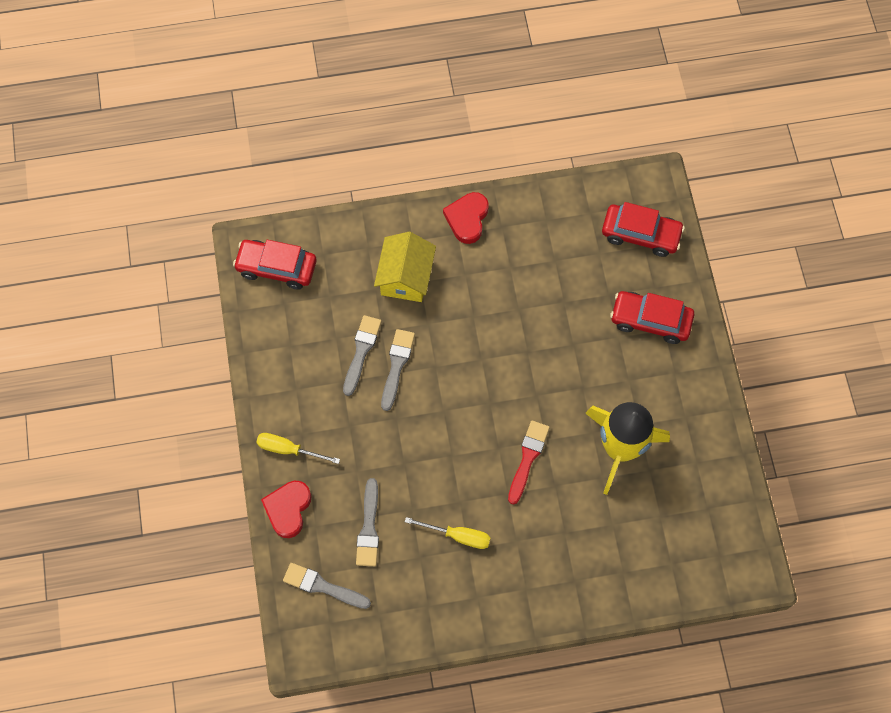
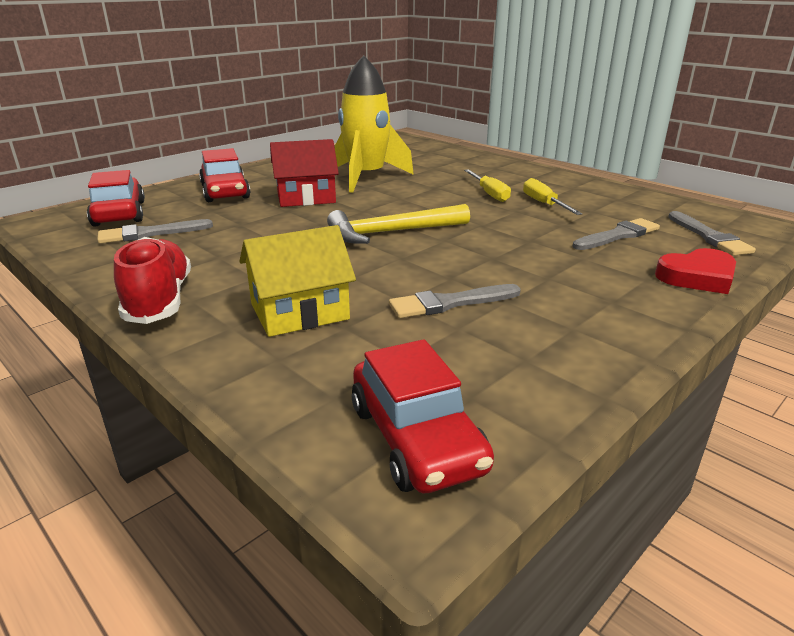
camera: 125 degrees left, 40 degrees down
(288, 449) = (646, 302): yellow screwdriver -> yellow screwdriver (489, 194)
(396, 366) = (433, 276): grey brush -> grey brush (150, 233)
(467, 219) = (159, 300): red heart -> red shoe
(479, 387) = (392, 232): none -> yellow hammer
(527, 458) = (429, 199): red brush -> none
(595, 372) = (306, 197): none -> red house

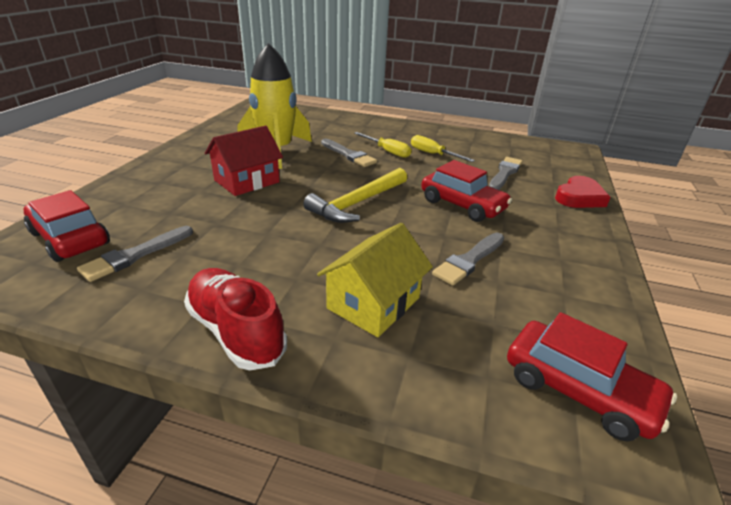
camera: 30 degrees left, 5 degrees up
(225, 192) = (161, 189): red car -> red car (462, 205)
(709, 236) = (552, 163): grey brush -> grey brush (348, 155)

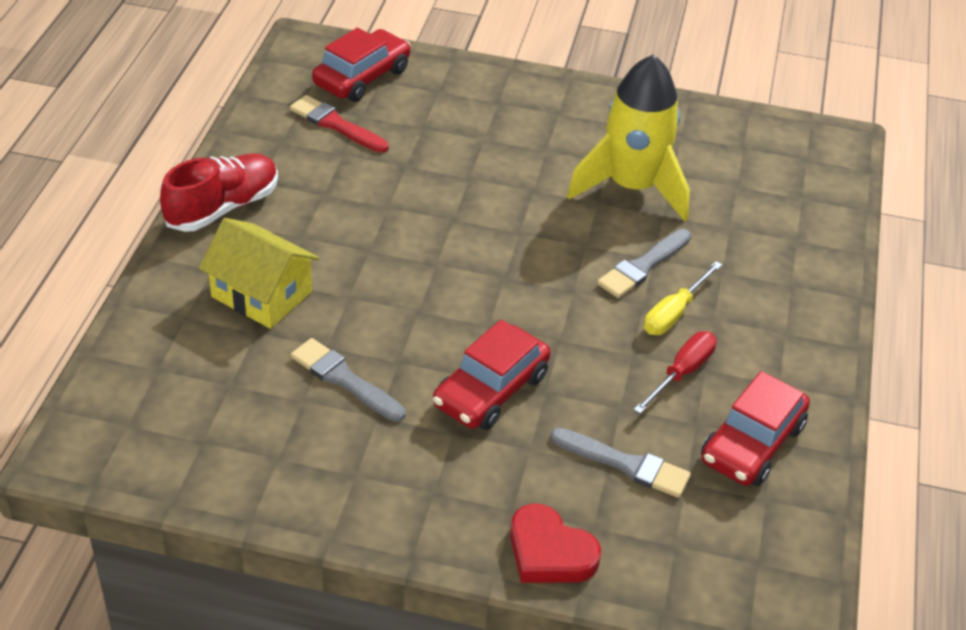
camera: 85 degrees right, 10 degrees up
(135, 255) = (335, 124): grey brush -> red brush
(247, 181) = (518, 172): red house -> none
(357, 203) = (475, 279): yellow hammer -> none
(433, 154) = (681, 373): yellow screwdriver -> red screwdriver
(578, 390) = (136, 430): red car -> red car (752, 443)

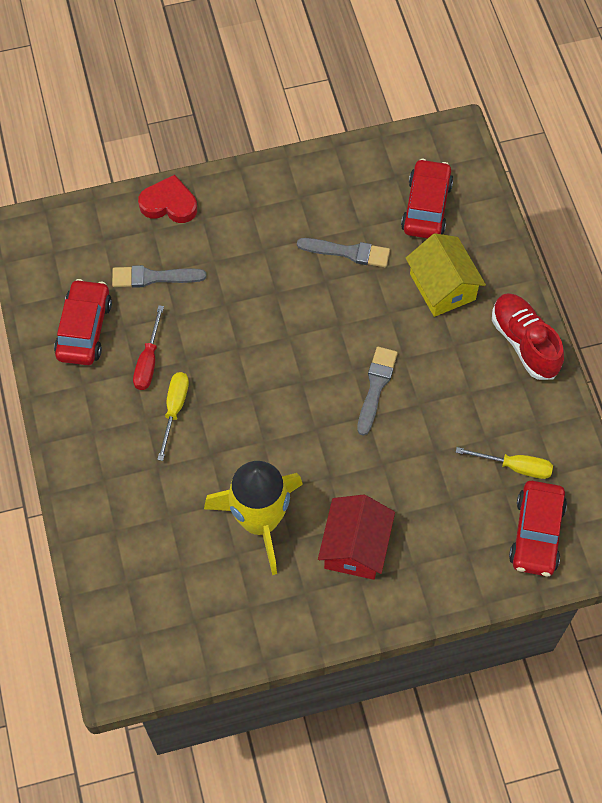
camera: 155 degrees right, 20 degrees up
(223, 208) = (524, 343): red shoe -> red shoe turned 135 degrees clockwise
(262, 294) = (442, 287): yellow house -> yellow house turned 60 degrees clockwise
(335, 124) = (515, 467): red brush -> yellow screwdriver
(491, 390) = (258, 288): red car -> red car (426, 207)
(546, 134) = (355, 546): none -> red house
(643, 266) = (214, 442): grey brush -> grey brush (376, 387)

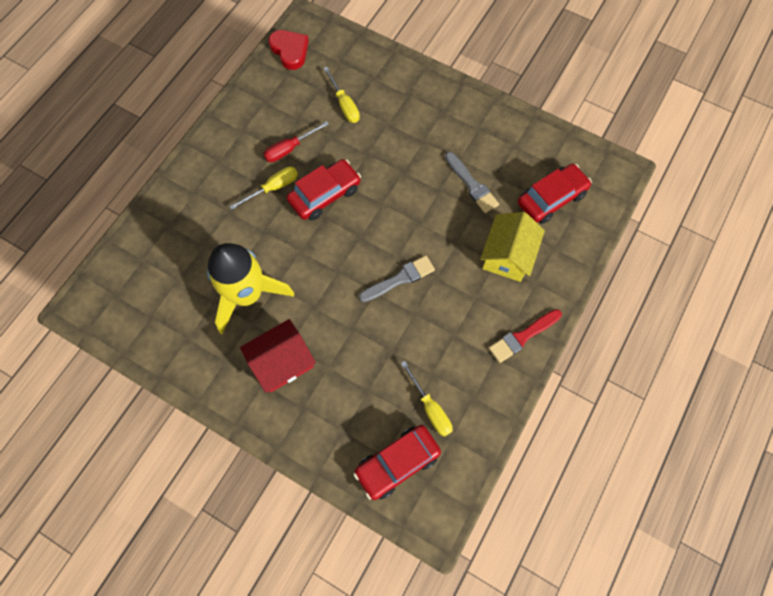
camera: 45 degrees right, 5 degrees up
(84, 329) = (276, 101): red car -> red car (325, 195)
(153, 277) = (344, 105): grey brush -> yellow screwdriver
(169, 204) = (398, 71): red heart -> red heart (290, 51)
(524, 343) = (522, 336): red shoe -> red brush

